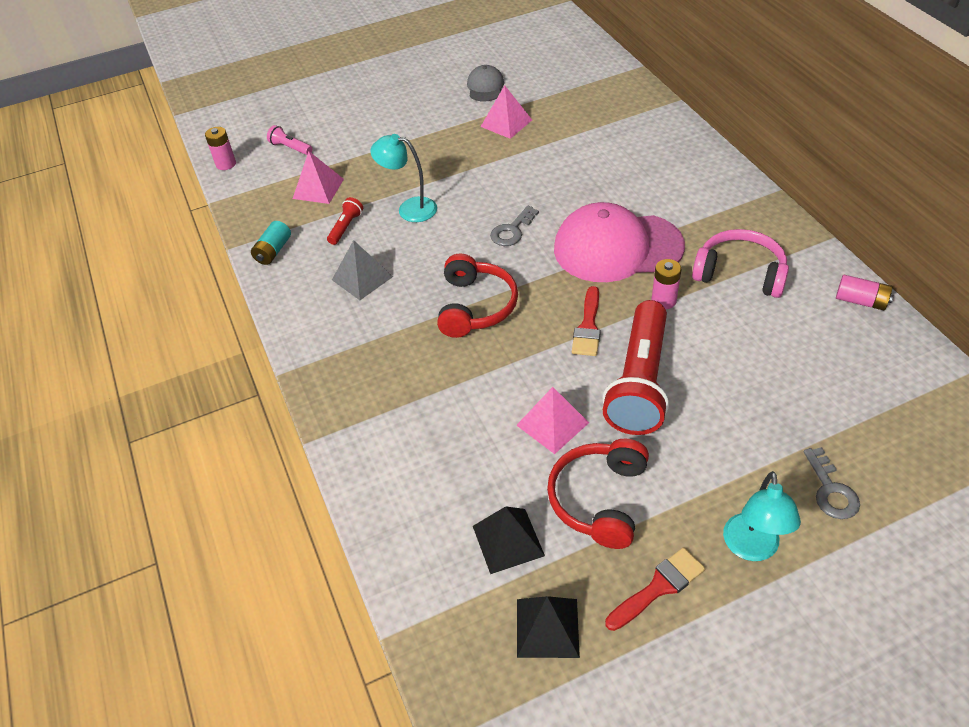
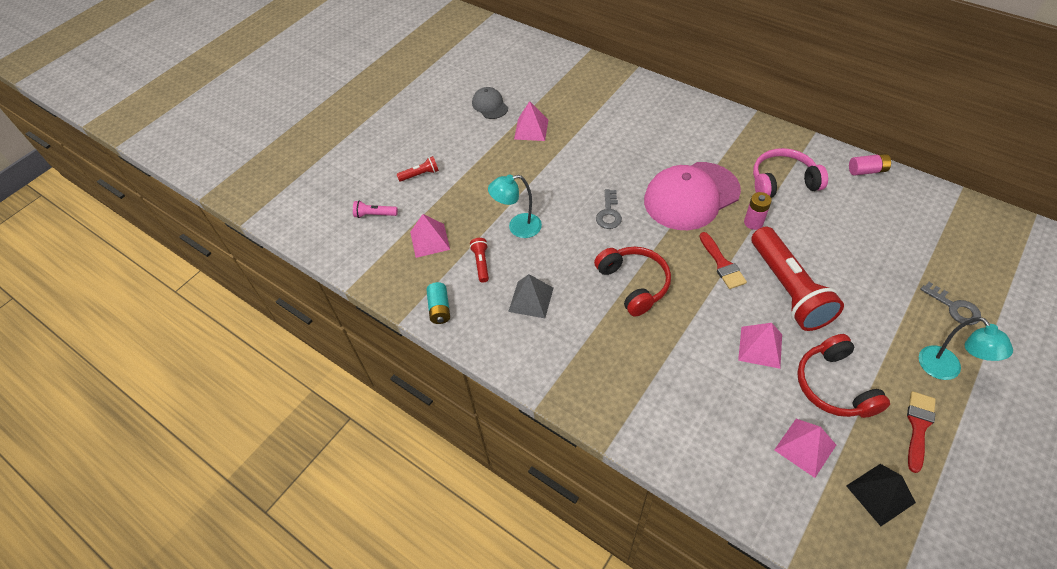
camera: 30 degrees left, 5 degrees up
(226, 164) = (330, 251): pink battery -> none
(362, 127) = (420, 174): none -> red flashlight
(508, 540) = (805, 447): black pyramid -> pink pyramid

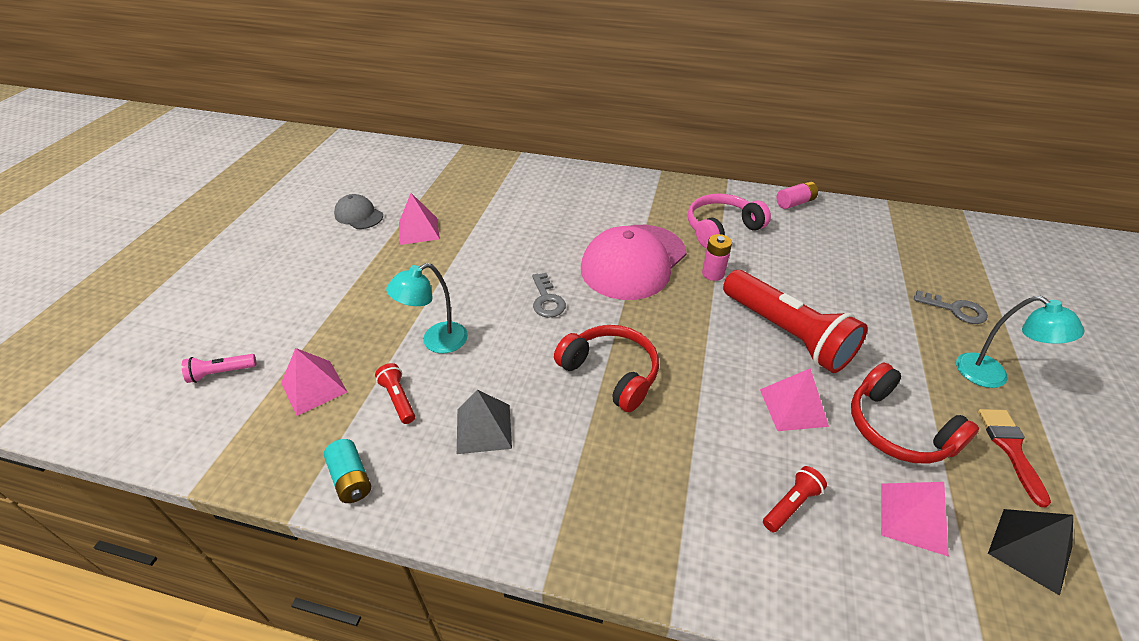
camera: 25 degrees left, 10 degrees down
(420, 174) = (281, 308): red flashlight -> red flashlight (791, 505)
(722, 264) = (702, 324): red brush -> none

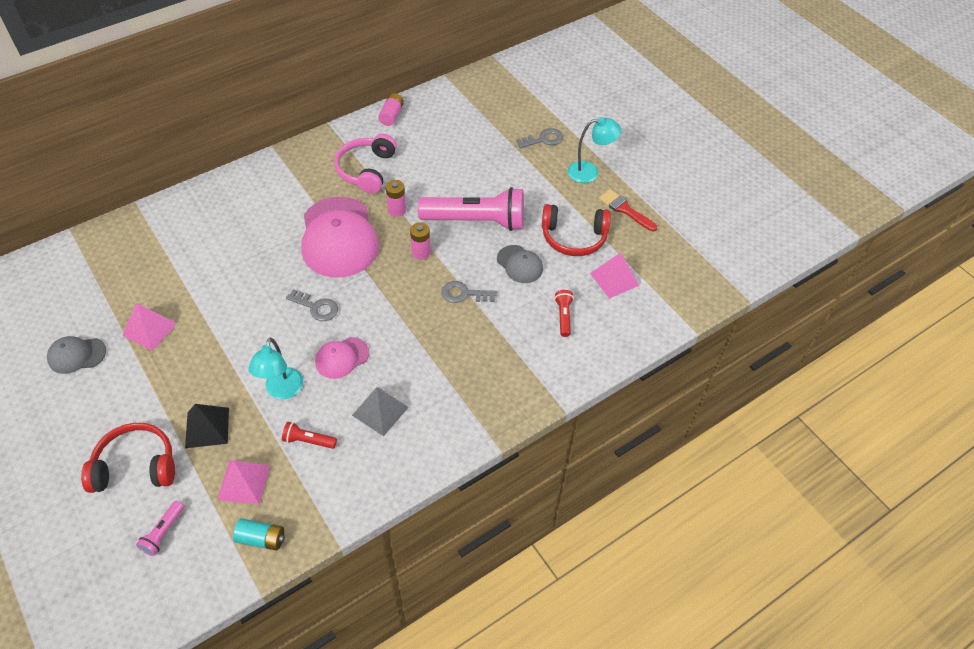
camera: 50 degrees left, 10 degrees up
(351, 479) = (344, 499): turquoise battery -> turquoise battery (261, 539)
(513, 354) = (342, 358): none -> pink cap
(610, 373) = (410, 322): red headphones -> red headphones (135, 466)
(694, 322) = (421, 252): none -> pink battery
(695, 389) = (464, 294): none -> grey key
(786, 333) = (476, 221): red flashlight -> pink flashlight
(793, 407) = (519, 264): pink pyramid -> grey cap
(1030, 550) = (664, 255): black pyramid -> black pyramid (207, 427)

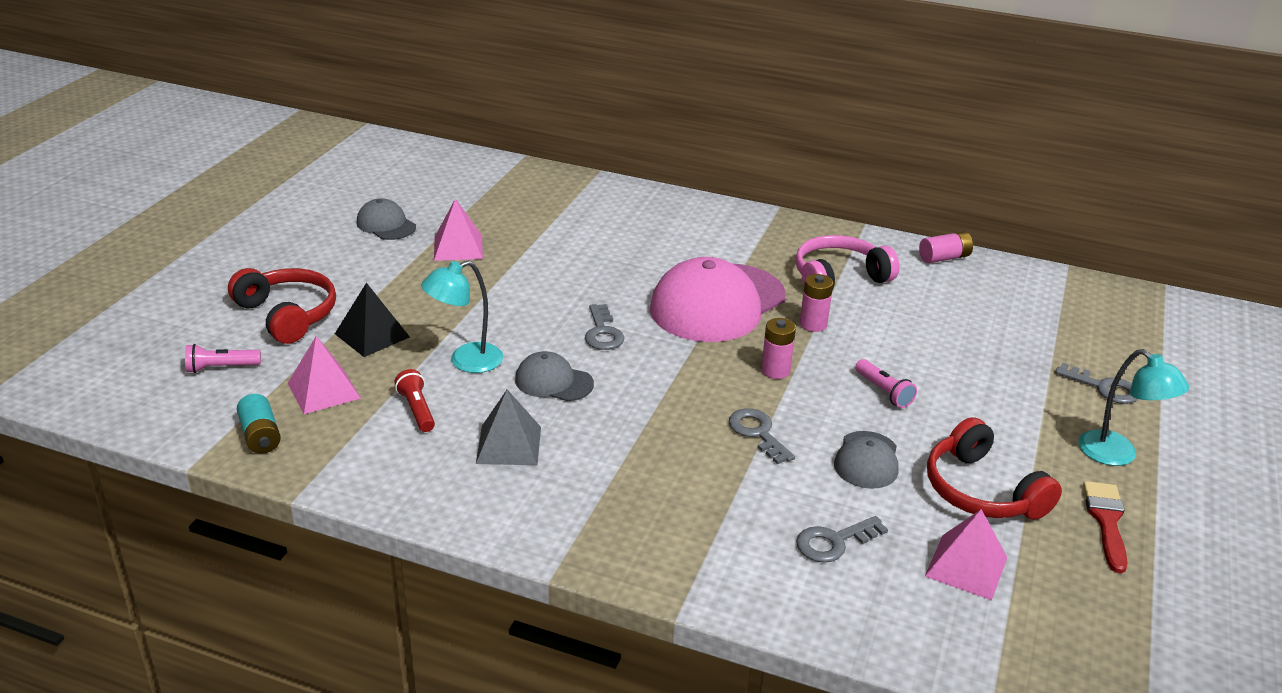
camera: 55 degrees right, 20 degrees down
(342, 358) = (553, 382): pink cap -> grey cap
(476, 221) = (883, 391): pink flashlight -> pink flashlight, size x0.42
(563, 316) = (834, 542): red flashlight -> grey key

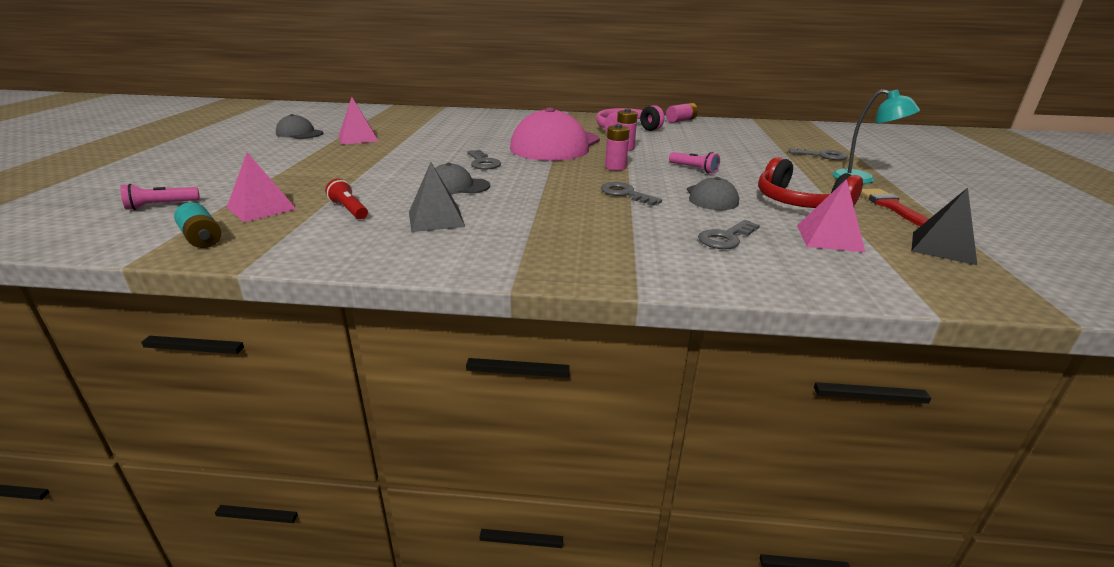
camera: 15 degrees left, 5 degrees down
(287, 315) = (223, 175): red headphones -> none
(372, 335) = (300, 178): black pyramid -> black pyramid (943, 247)
(466, 361) = (382, 183): turquoise lamp -> none

